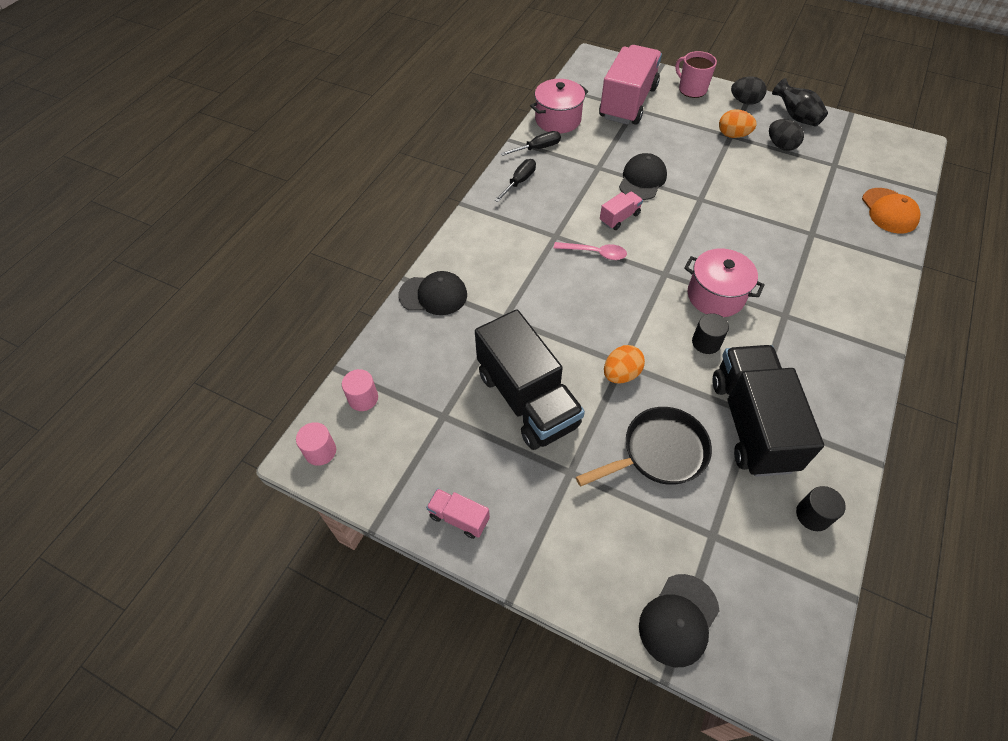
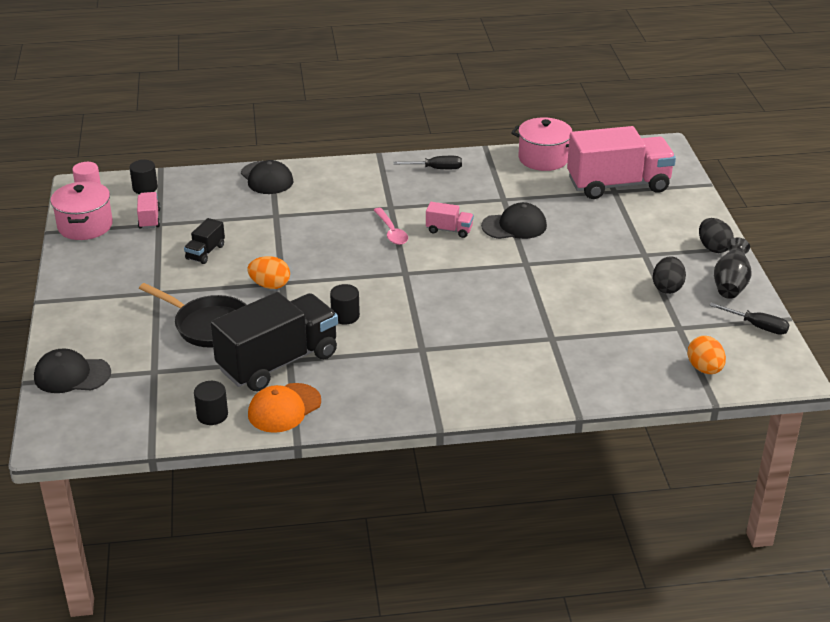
camera: 55 degrees right, 20 degrees down
(363, 398) = (145, 188): pink cylinder -> black cylinder
(459, 518) = (81, 260): pink truck -> pink truck (149, 219)
(527, 399) = (205, 252): black truck -> black truck, size x0.43
(538, 148) = (491, 162): black screwdriver -> black screwdriver (758, 326)
(691, 89) = (690, 212): pink mug -> none
(715, 296) = (406, 306): pink pot -> pink pot (85, 226)
(733, 135) = (646, 255): orange egg -> orange egg (704, 369)
(889, 211) = (645, 378): orange cap -> orange cap (284, 408)

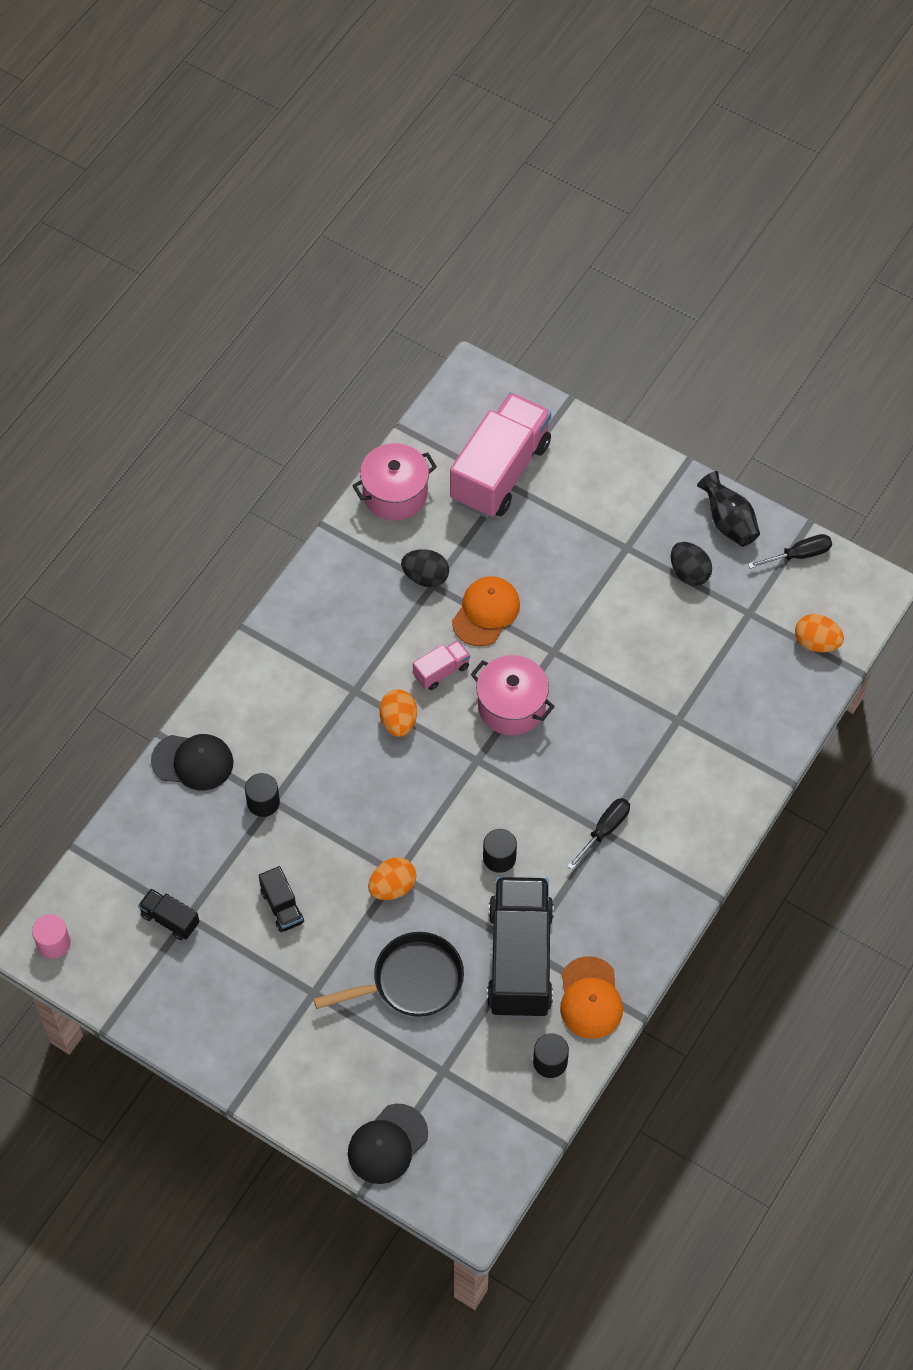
camera: 50 degrees left, 25 degrees up
(85, 226) = (126, 987): pink pot -> pink pot (511, 706)
(145, 188) = (102, 887): black cylinder -> black cylinder (263, 802)
(149, 219) = (170, 919): pink truck -> black truck
(391, 232) = (398, 721): pink spoon -> orange egg
(437, 169) = (324, 599): black screwdriver -> black screwdriver (605, 830)
(514, 226) = (486, 612): black cap -> orange cap
(713, 248) = (666, 486): black egg -> black egg (425, 577)

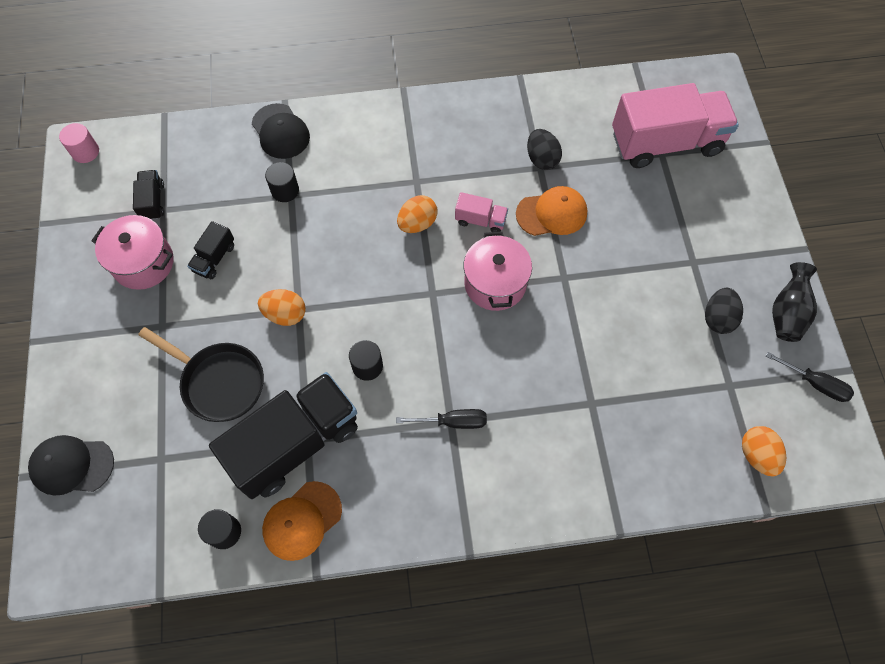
camera: 50 degrees right, 5 degrees up
(395, 494) = (584, 98): pink pot -> pink pot (143, 263)

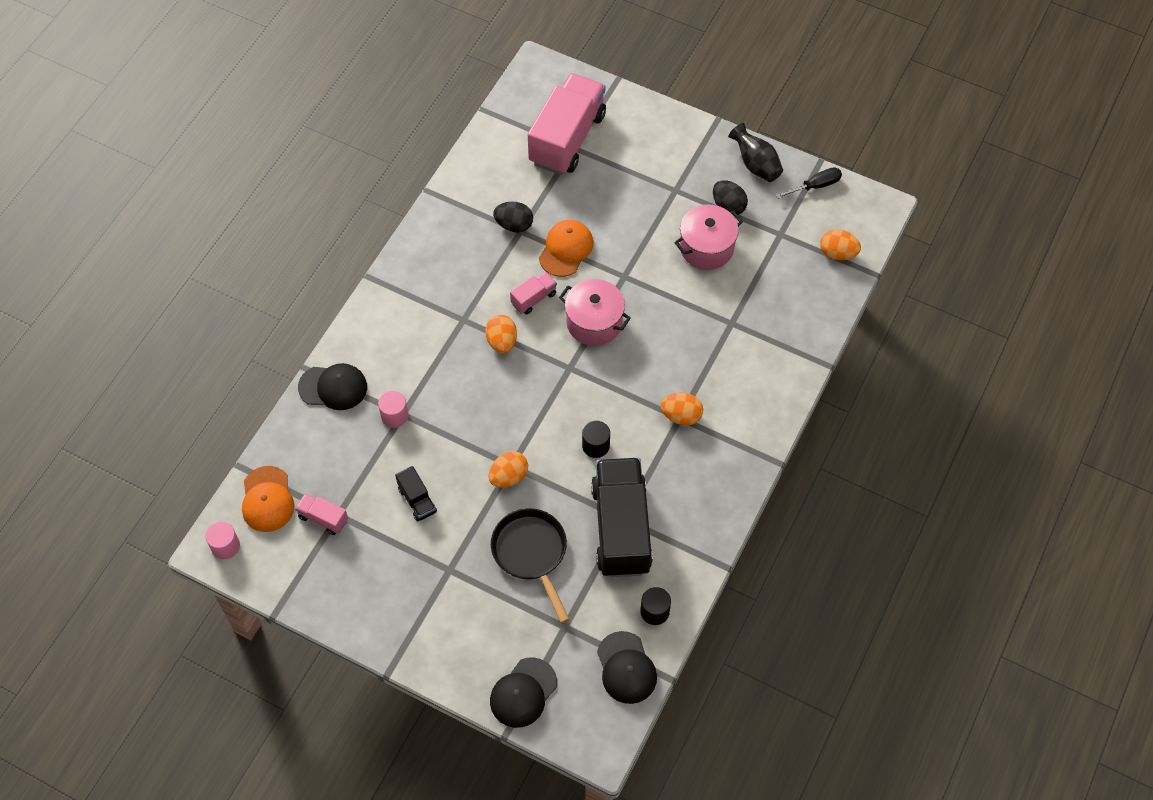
camera: 55 degrees left, 5 degrees down
(143, 263) = (379, 555): pink pot -> pink pot (706, 248)
(148, 543) = (626, 668): none -> black cap
(153, 201) = (323, 518): black truck -> pink truck
(219, 382) = (531, 553): black pan -> black pan turned 90 degrees counterclockwise
(285, 190) = (394, 416): black cylinder -> pink cylinder
(302, 521) = (683, 555): orange cap -> orange cap (267, 499)
(453, 422) = (681, 416): black screwdriver -> orange egg

